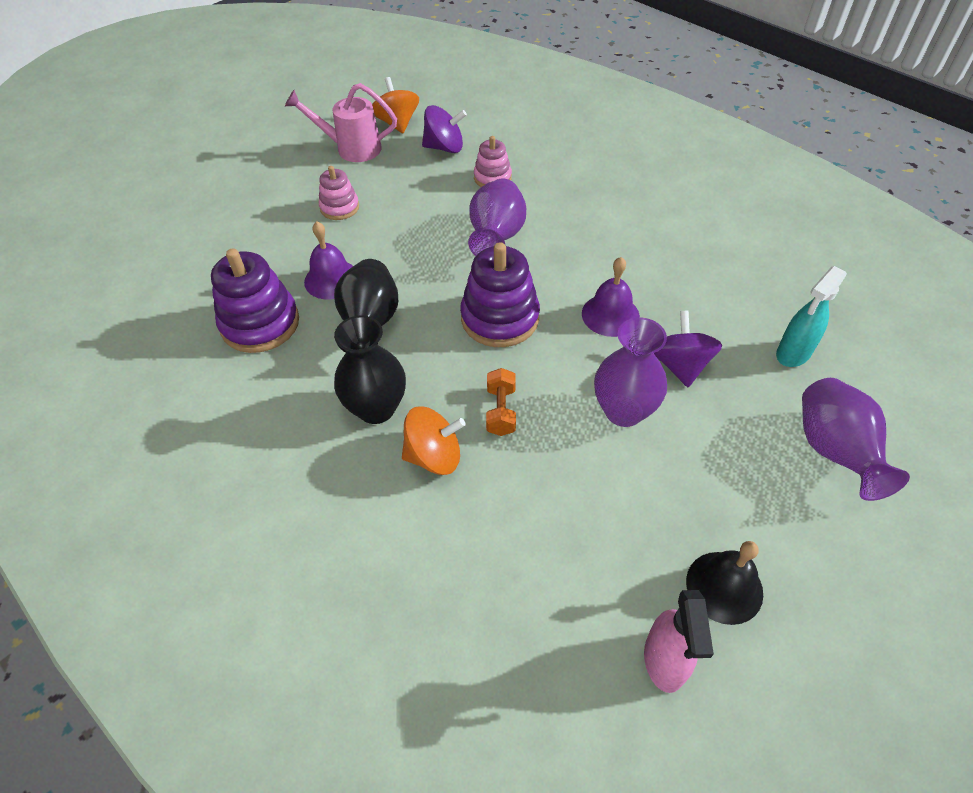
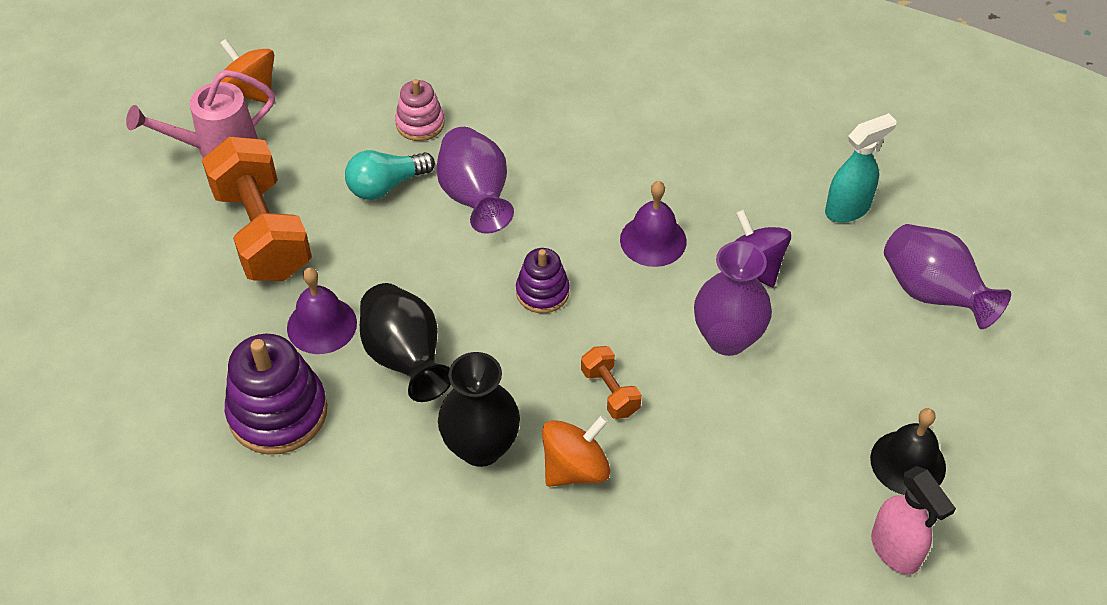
camera: 30 degrees left, 0 degrees up
(339, 207) = (262, 232): pink stacking toy -> orange dumbbell
(441, 208) = (386, 185): none -> turquoise light bulb
(444, 147) = (334, 104): purple spinning top -> none
(500, 318) = (542, 292): purple stacking toy -> purple stacking toy, size x0.58
(793, 353) = (848, 209): turquoise spray bottle -> turquoise spray bottle turned 135 degrees counterclockwise

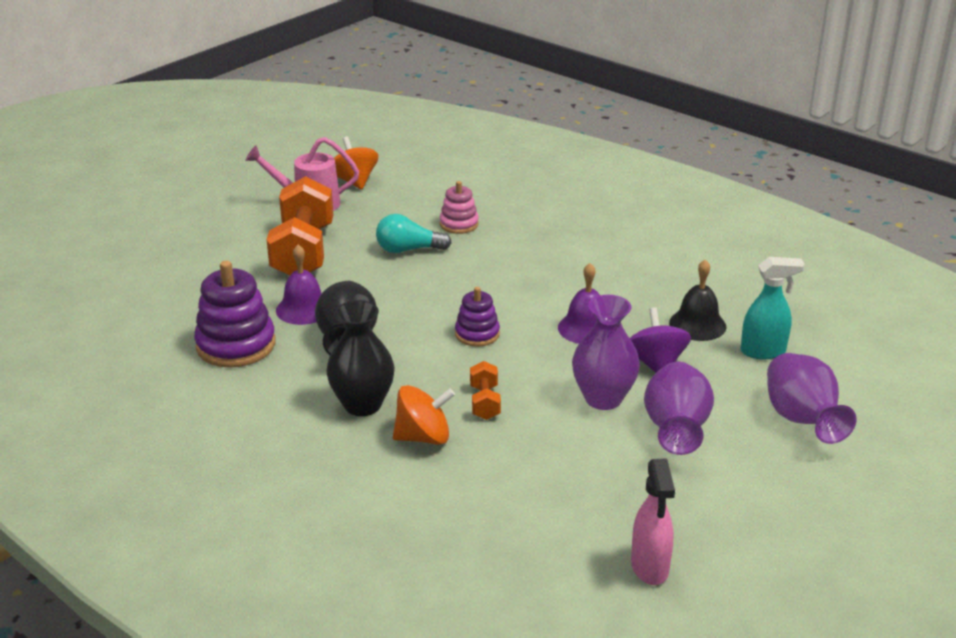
camera: 25 degrees right, 20 degrees down
(475, 198) = (467, 272): purple vase -> purple vase (676, 430)
(908, 463) = (702, 516): black bell -> black bell (697, 324)

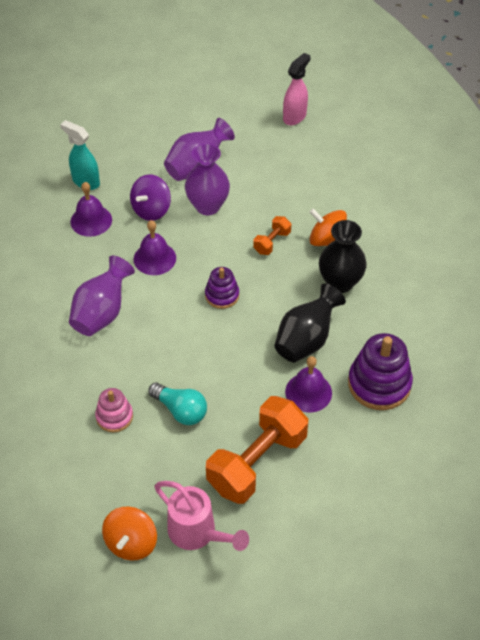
camera: 140 degrees left, 20 degrees up
(697, 324) = (91, 220): black bell -> purple bell
(801, 420) = (131, 135): purple vase -> purple vase (102, 313)

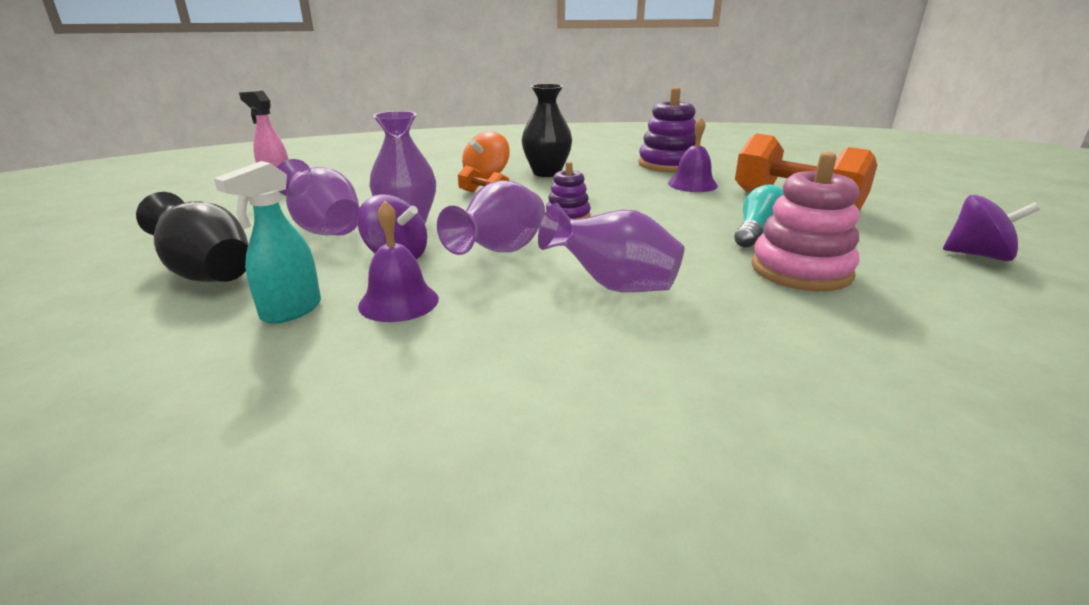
camera: 90 degrees left, 25 degrees down
(114, 416) = (801, 270): pink stacking toy -> pink stacking toy, size x1.74
(131, 543) = (978, 255): orange spinning top -> purple spinning top
(154, 258) = (500, 252): purple bell -> purple vase
(197, 533) = (915, 224): pink watering can -> none
(306, 340) = (625, 184): black vase -> black vase (208, 274)

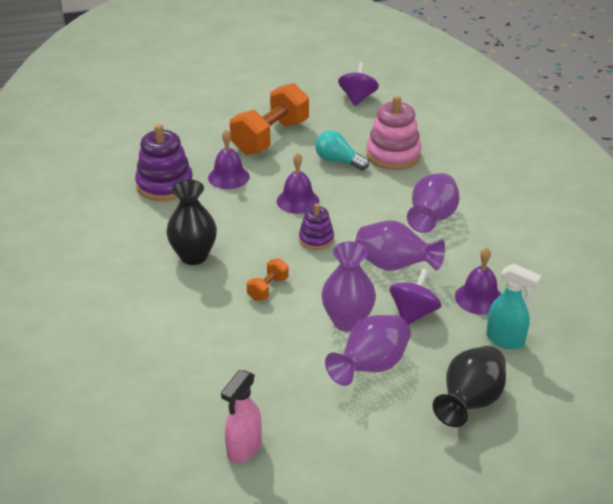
camera: 95 degrees left, 10 degrees up
(486, 176) = (205, 294): orange spinning top -> none
(650, 210) = (297, 201): none -> purple bell

